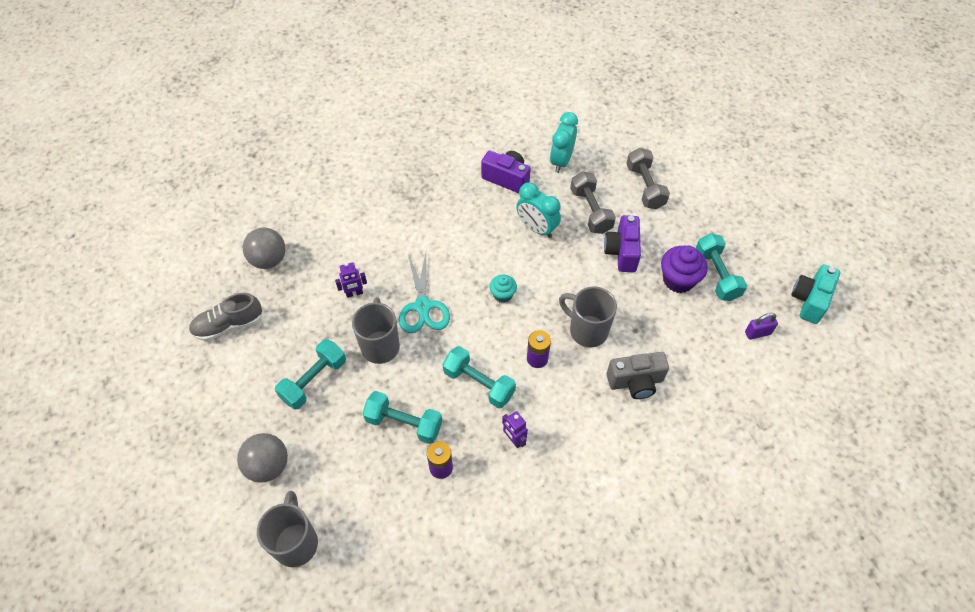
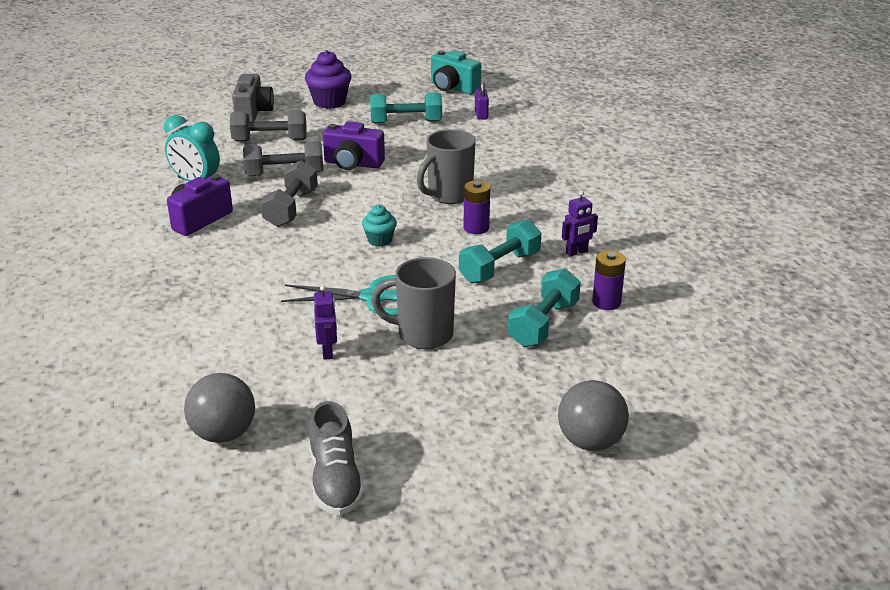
camera: 80 degrees left, 25 degrees down
(296, 542) = (702, 419): grey mug -> none
(314, 380) = (462, 395): turquoise dumbbell -> none
(536, 228) = (291, 208): turquoise clock -> grey dumbbell
(635, 382) = (520, 178): grey camera -> grey camera (253, 113)
(678, 280) = (404, 140): purple cupcake -> purple cupcake (329, 102)

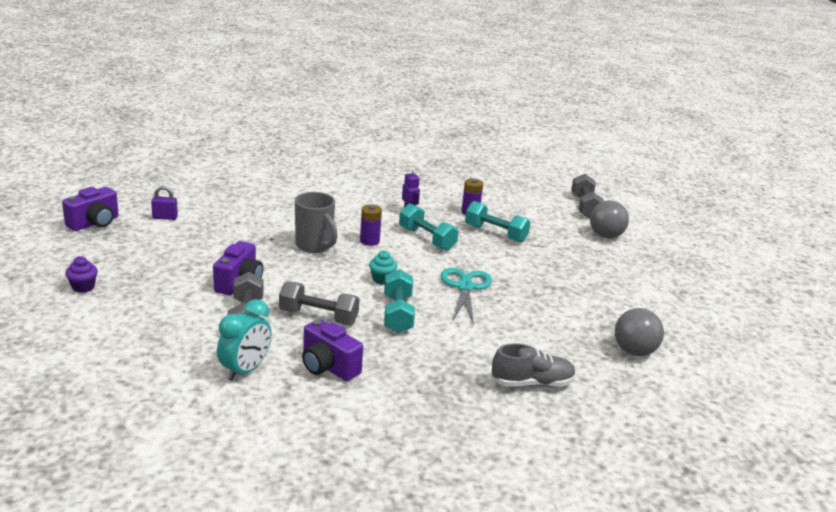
camera: 90 degrees left, 5 degrees down
(253, 113) = (81, 334): grey camera -> none
(270, 140) = (163, 325): grey dumbbell -> grey dumbbell (585, 207)
(328, 352) = (535, 308): purple robot -> none
(329, 102) = (83, 287): purple cupcake -> purple cupcake, size x0.60
(335, 481) = (664, 312): grey shoe -> grey shoe (532, 383)
(406, 122) = (160, 251): turquoise dumbbell -> turquoise dumbbell (397, 314)
(423, 335) = (511, 273): grey mug -> none
(453, 88) = (94, 223): turquoise camera -> purple camera

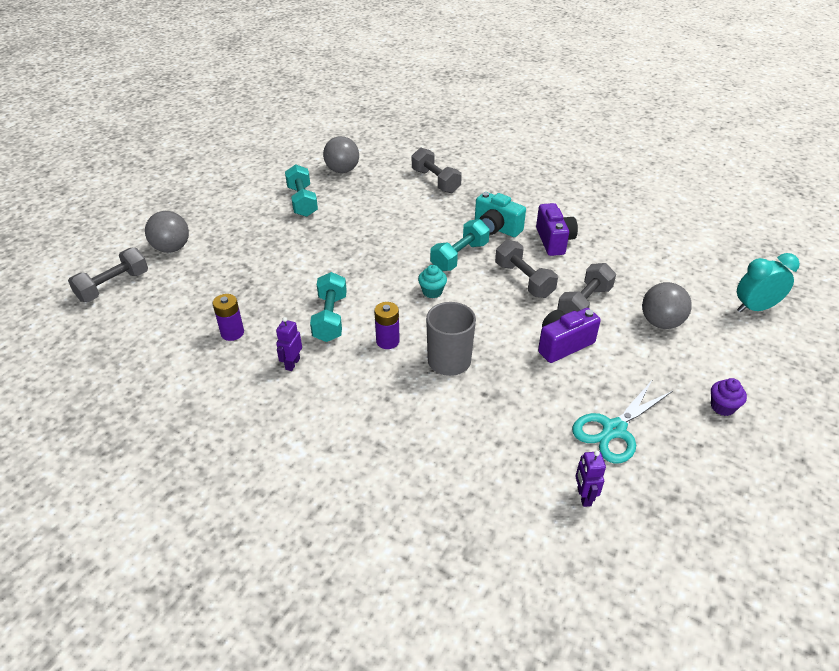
camera: 135 degrees left, 15 degrees up
(94, 223) = (683, 529): purple camera -> none
(163, 329) = (661, 322): none -> grey ball
(165, 217) = (583, 497): purple padlock -> purple robot
(245, 370) = (615, 262): turquoise clock -> turquoise clock (755, 308)
(399, 355) = (496, 228): none -> turquoise camera
(465, 287) = (375, 255): turquoise scissors -> turquoise scissors (614, 429)
(495, 233) = (258, 295): turquoise dumbbell -> turquoise dumbbell (302, 201)
(532, 383) = (435, 181): grey shoe -> grey dumbbell

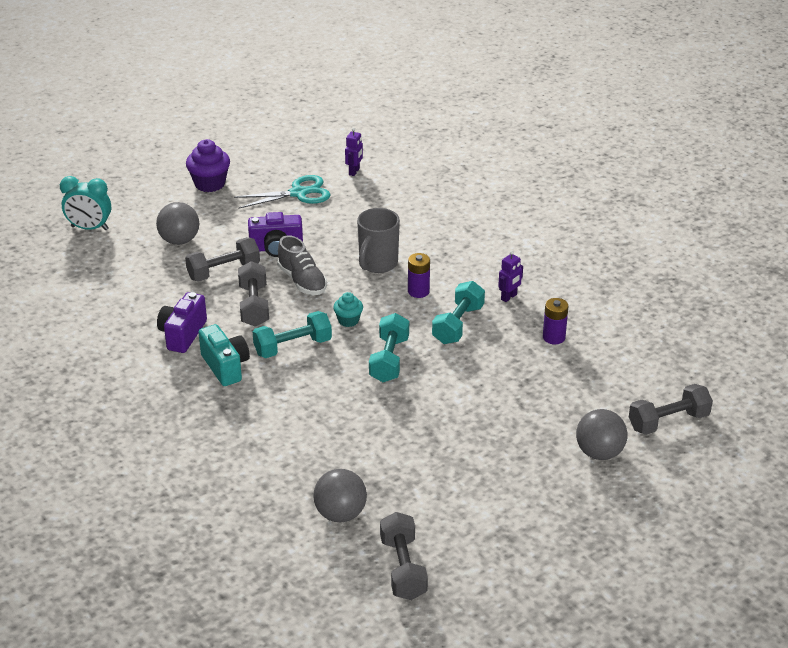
camera: 155 degrees left, 5 degrees down
(302, 201) = (420, 475): turquoise dumbbell -> turquoise dumbbell (389, 360)
(435, 181) = (235, 454): grey dumbbell -> grey dumbbell (403, 568)
(505, 317) = (302, 281): none -> grey shoe
(722, 407) = (210, 184): purple cupcake -> purple cupcake, size x1.67

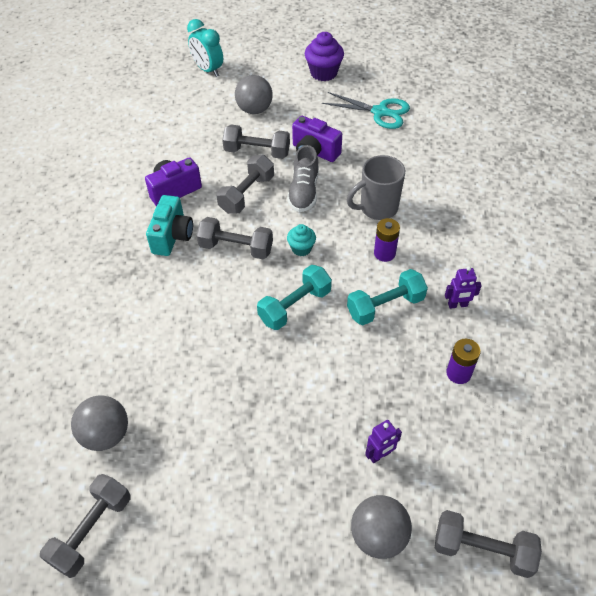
camera: 40 degrees right, 15 degrees up
(293, 347) = (236, 248): turquoise dumbbell -> grey dumbbell
(354, 171) = (443, 114): purple robot -> purple robot (380, 455)

